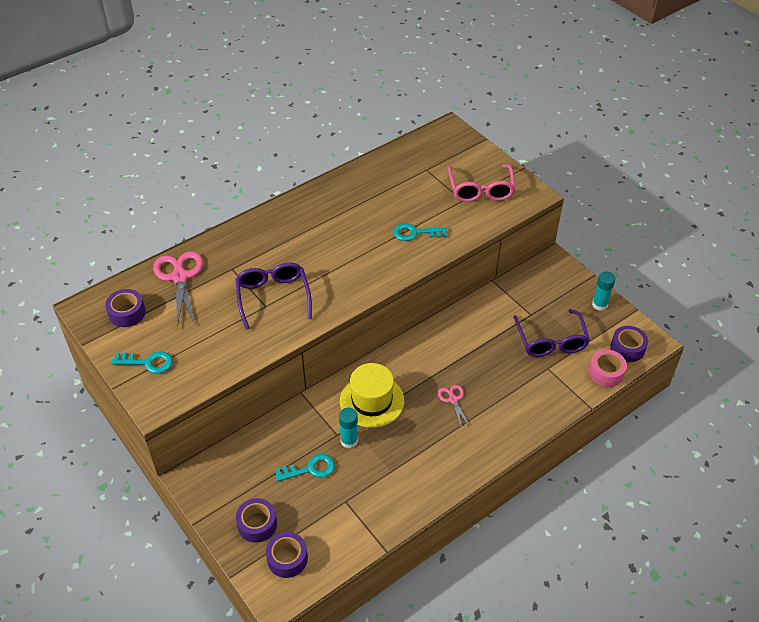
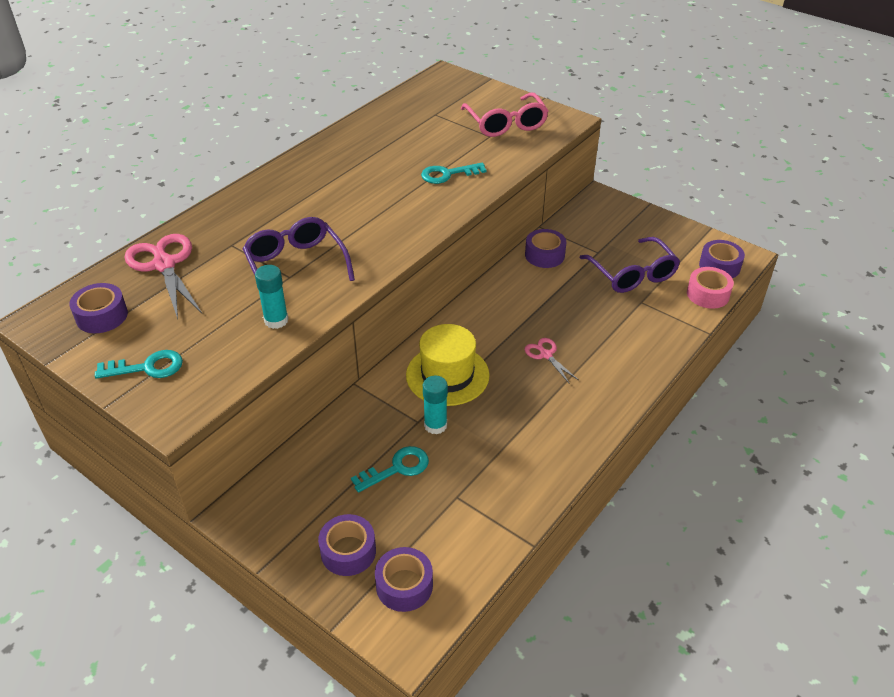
camera: 15 degrees left, 5 degrees down
(486, 308) = (544, 255): none -> purple tape
(599, 304) = (669, 230): turquoise glue stick -> turquoise glue stick (276, 320)

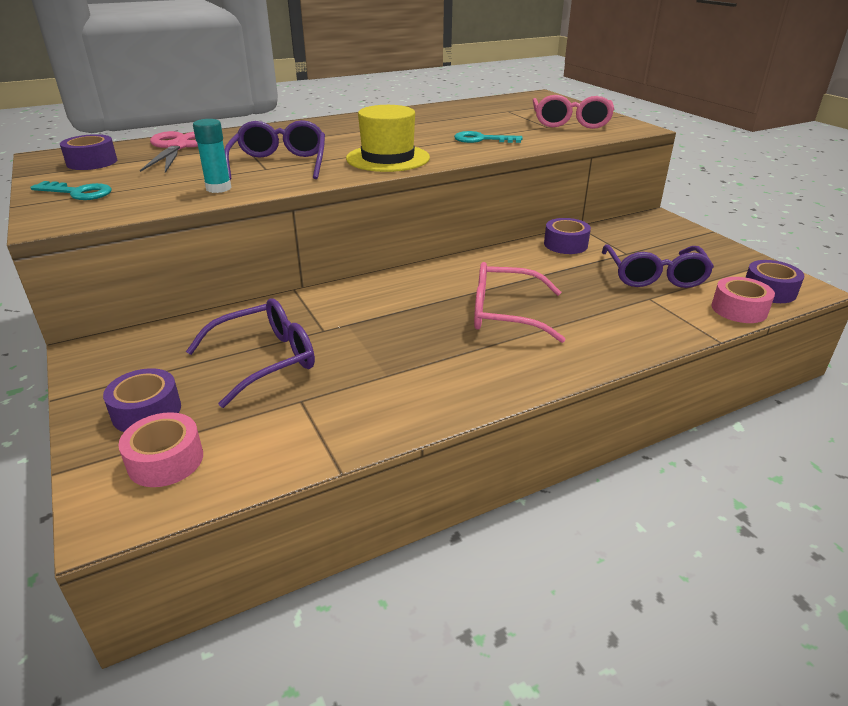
camera: 25 degrees right, 10 degrees down
(397, 468) = (265, 360): turquoise key -> purple glasses
(404, 585) = (165, 460): purple tape -> pink tape
(435, 425) = (337, 337): turquoise glue stick -> none
(447, 375) = (387, 304): yellow hat -> yellow hat (388, 158)
(546, 355) = (504, 314): pink scissors -> pink glasses

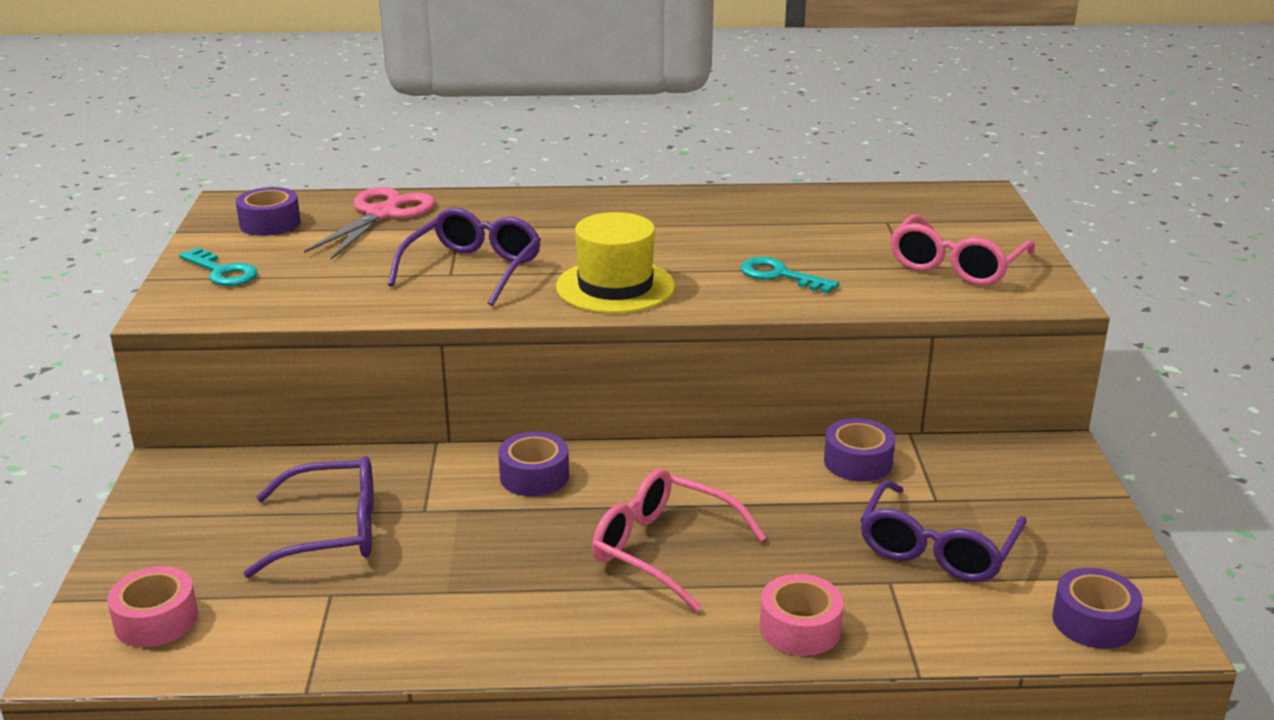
camera: 25 degrees right, 5 degrees down
(146, 411) = (175, 558): purple tape -> purple tape (534, 476)
(218, 188) = (370, 297): turquoise glue stick -> none
(739, 309) = (1007, 637): pink tape -> pink tape (800, 628)

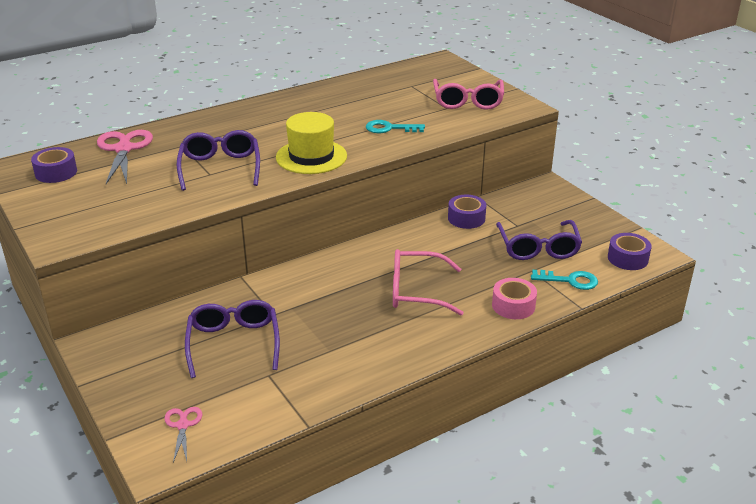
camera: 30 degrees left, 5 degrees up
(156, 620) = (183, 425): pink tape -> pink scissors
(222, 272) = (63, 210): turquoise key -> turquoise key (570, 280)
(333, 531) = (233, 343): purple glasses -> purple glasses turned 60 degrees counterclockwise
(534, 476) = (314, 277): purple tape -> none

